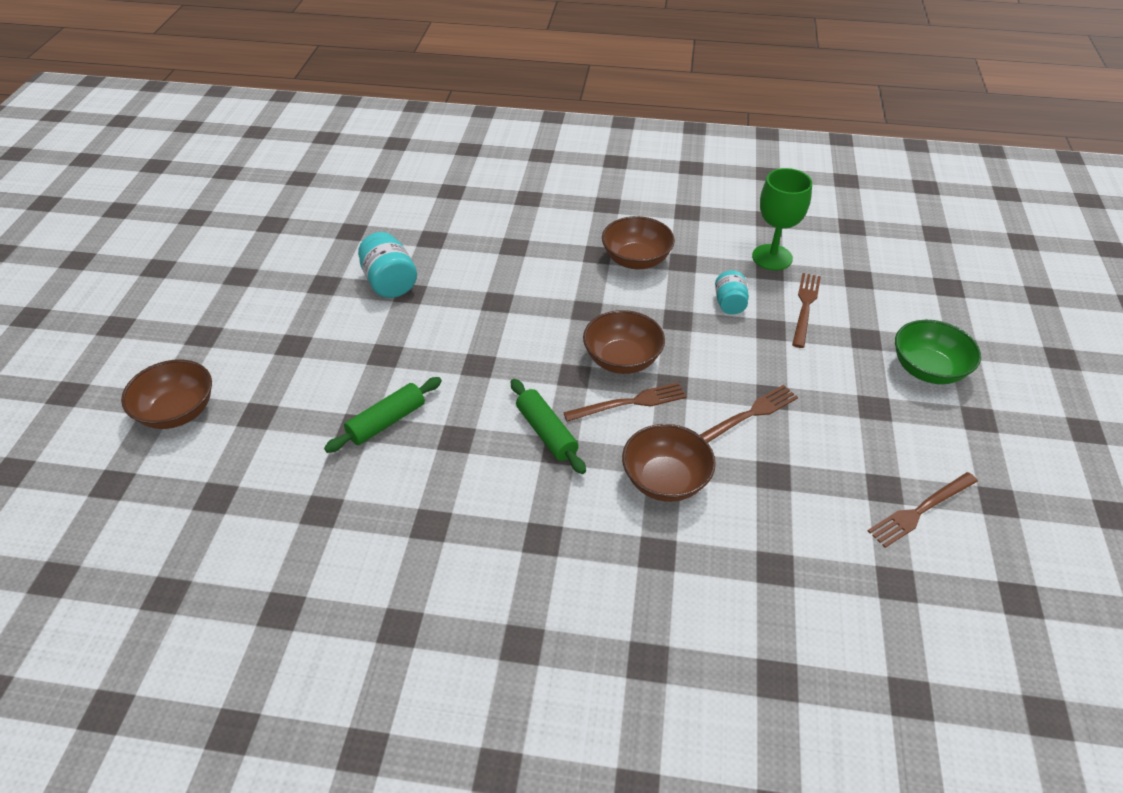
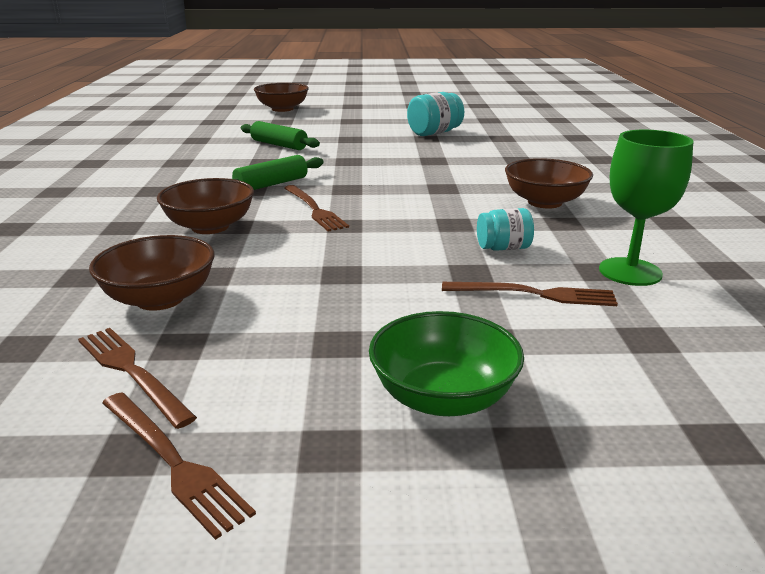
camera: 80 degrees right, 20 degrees down
(622, 359) = (376, 204): brown bowl -> brown bowl (160, 299)
(748, 415) = (306, 261): brown fork -> brown fork (172, 462)

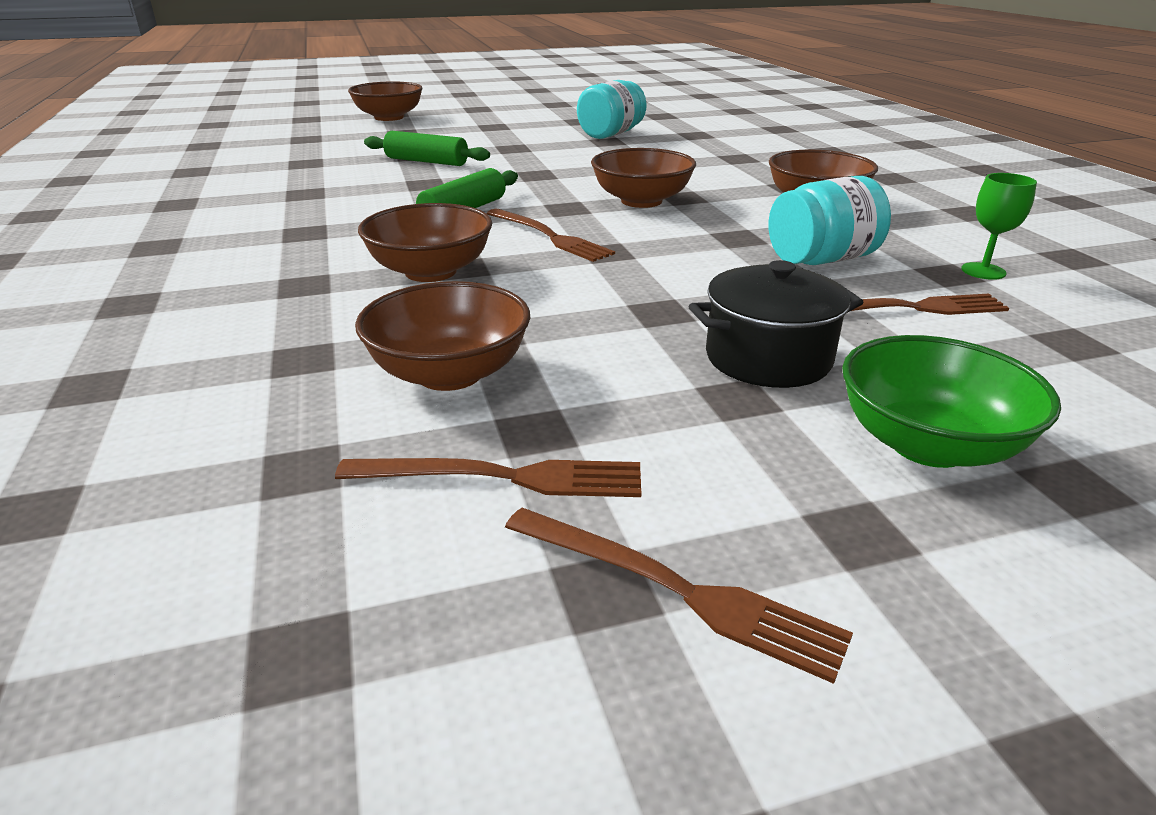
camera: 15 degrees left, 5 degrees up
(132, 372) = (502, 477): brown fork -> brown fork turned 150 degrees clockwise
(386, 318) = (768, 358): none -> black pot
(407, 188) = (641, 201): none -> brown bowl
(503, 248) = (822, 260): turquoise jar -> turquoise jar, size x1.56
(630, 272) = (983, 271): green goblet -> green goblet, size x0.57

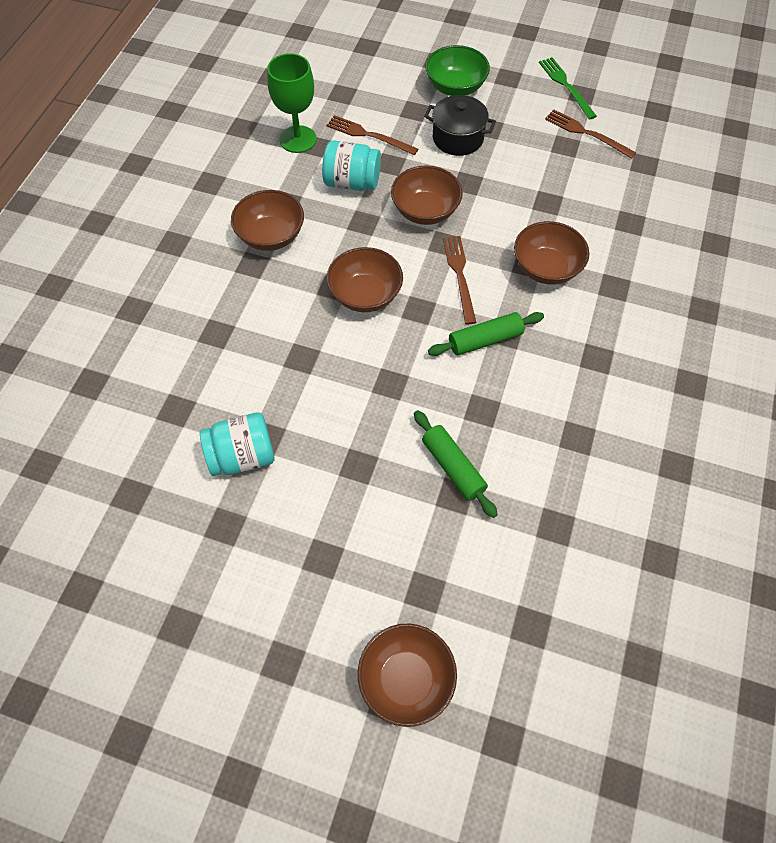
camera: 145 degrees left, 30 degrees up
(449, 373) = (578, 185): brown bowl -> brown bowl (425, 211)
(676, 590) = (566, 86): brown fork -> green fork
(983, 271) = (298, 139): green goblet -> green goblet, size x1.75

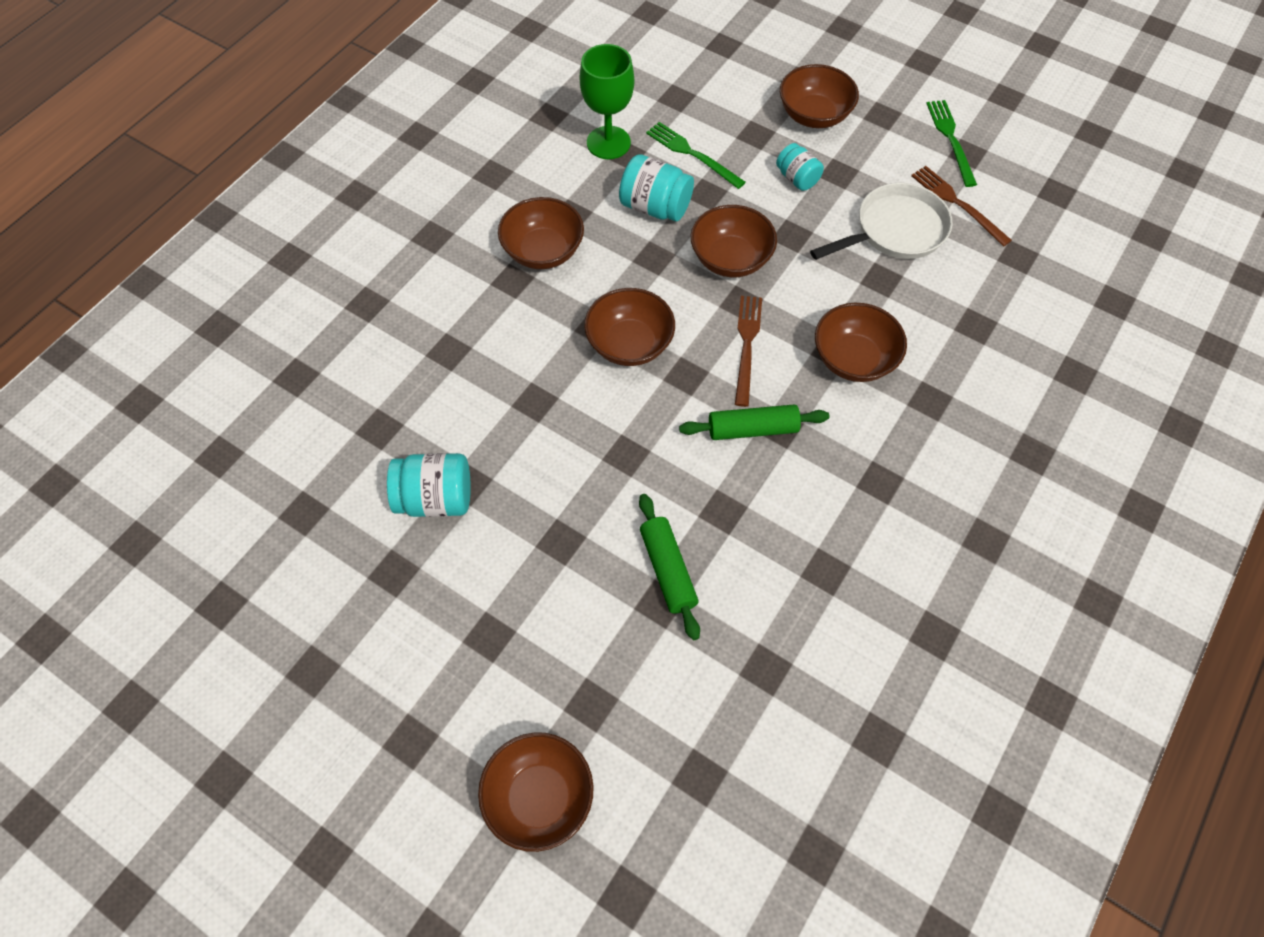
camera: 15 degrees right, 0 degrees up
(368, 135) = (692, 154): brown fork -> green fork
(455, 87) = (814, 115): green bowl -> brown bowl
(458, 138) = (797, 178): black pot -> turquoise jar
(546, 163) = (895, 231): none -> white pan

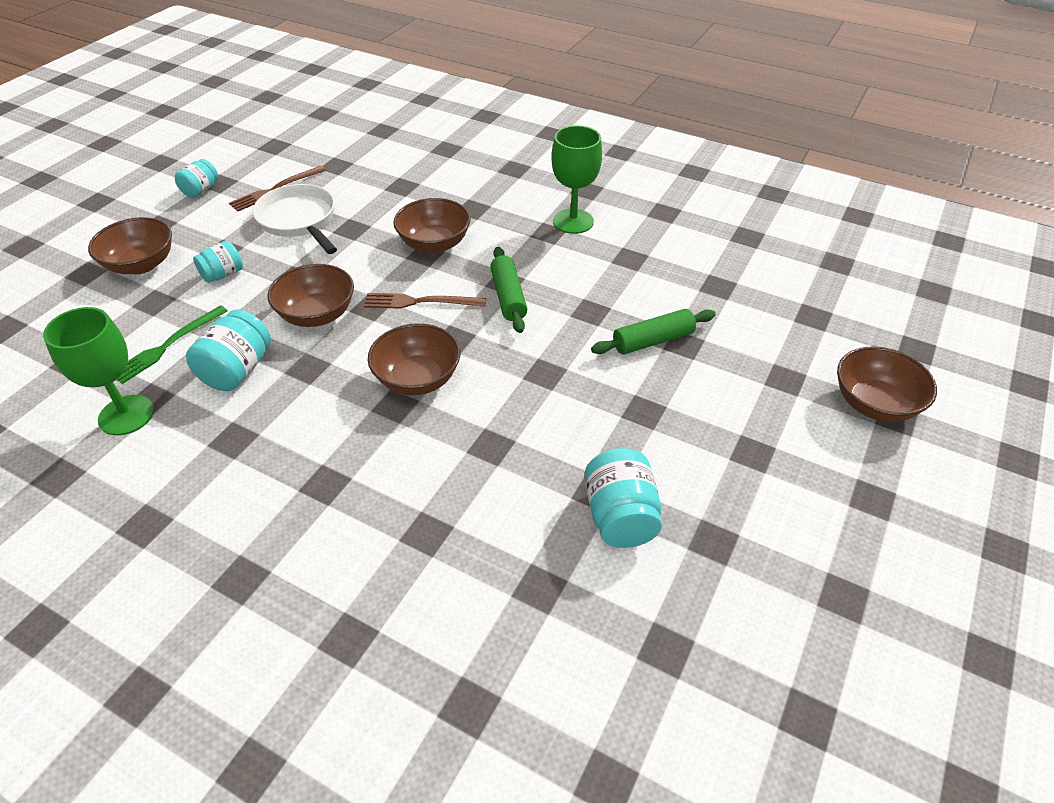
camera: 95 degrees left, 15 degrees down
(543, 251) = (284, 459): brown bowl -> none
(906, 514) = (573, 221): none -> green goblet
(951, 139) = (201, 190): green fork -> turquoise jar

